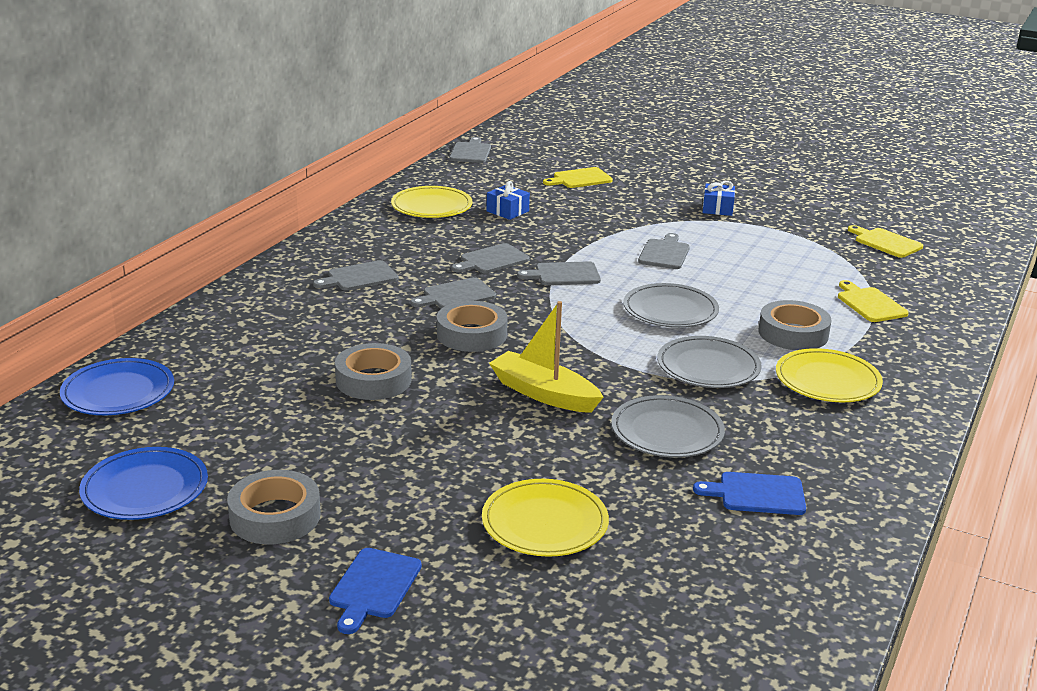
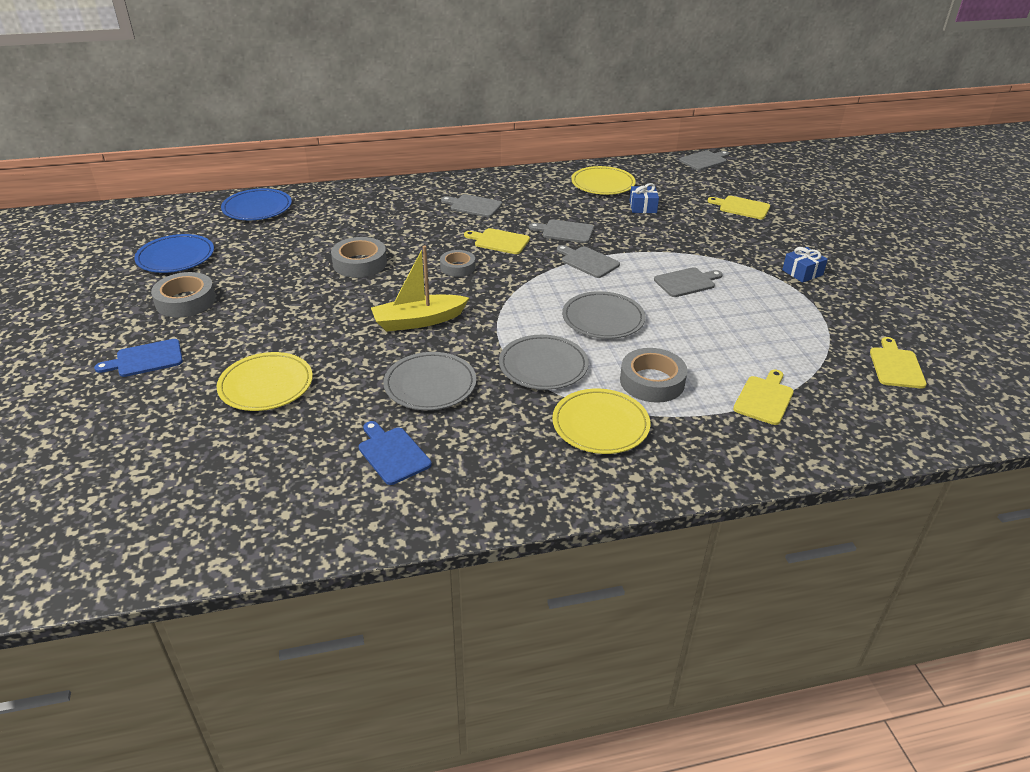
camera: 50 degrees right, 10 degrees up
(456, 295) = (499, 241): grey cutting board -> yellow cutting board
(471, 334) = (457, 267): grey tape -> grey tape, size x0.65
(544, 393) = (418, 321): yellow boat -> yellow boat turned 105 degrees counterclockwise

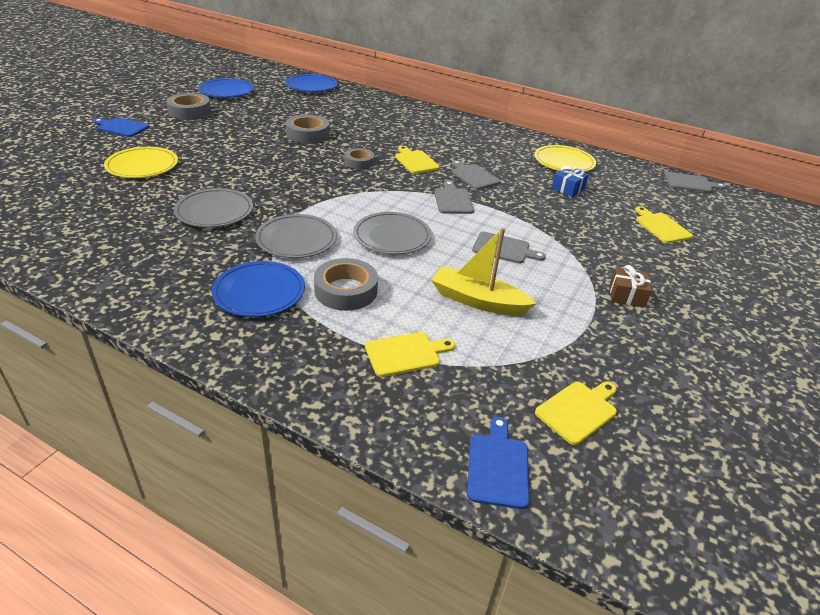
camera: 40 degrees right, 0 degrees up
(392, 453) = (125, 232): blue cutting board -> blue cutting board (498, 466)
(418, 321) = (277, 177): yellow boat -> yellow boat (478, 301)
(473, 206) = (439, 136): grey cutting board -> none
(600, 424) = (259, 292): yellow plate -> blue plate
(802, 272) = (626, 295): blue gift -> brown gift

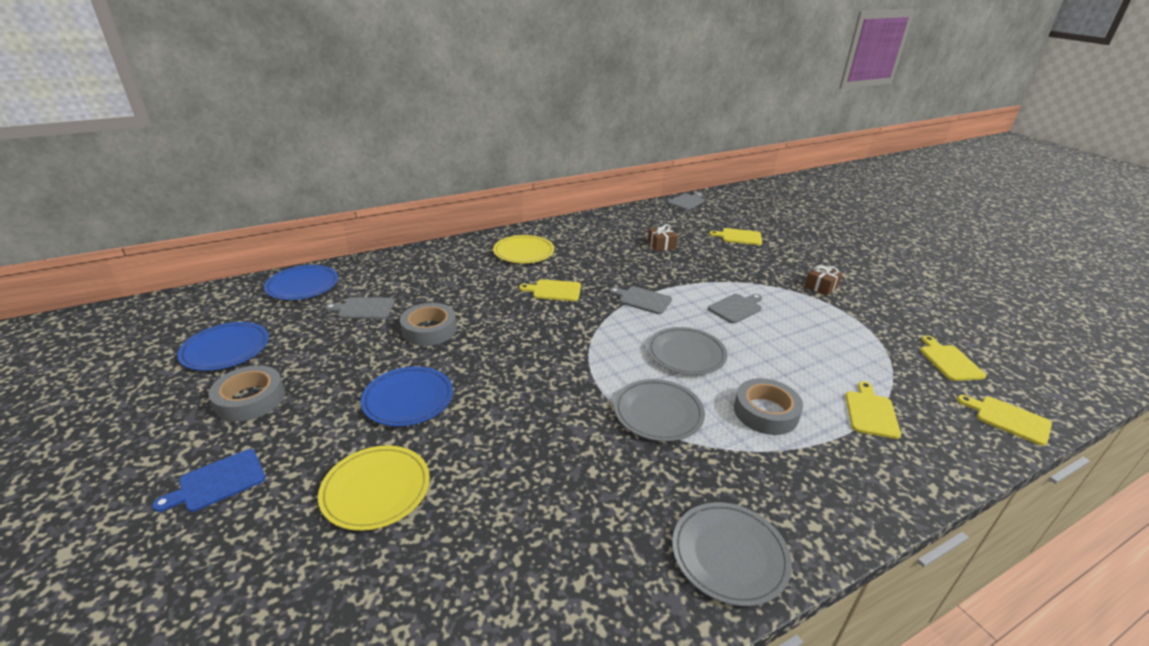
camera: 55 degrees left, 5 degrees down
(214, 211) = (557, 455): grey plate -> grey plate (729, 555)
(259, 292) = (747, 470): blue plate -> blue plate (408, 399)
(359, 162) = (527, 321): grey tape -> none
(473, 176) = (608, 274): grey cutting board -> grey cutting board (364, 309)
(478, 301) = (806, 349): yellow boat -> none
(498, 466) = (1008, 419): blue cutting board -> yellow cutting board
(564, 162) = (617, 229): yellow plate -> yellow plate (524, 252)
(568, 188) = (661, 245): blue gift -> brown gift

